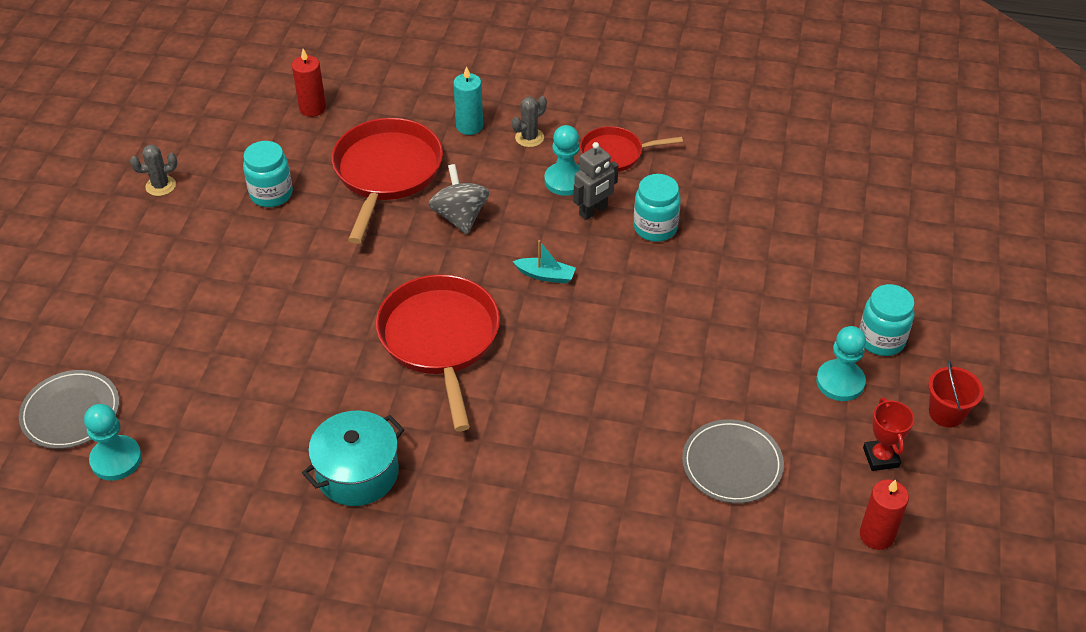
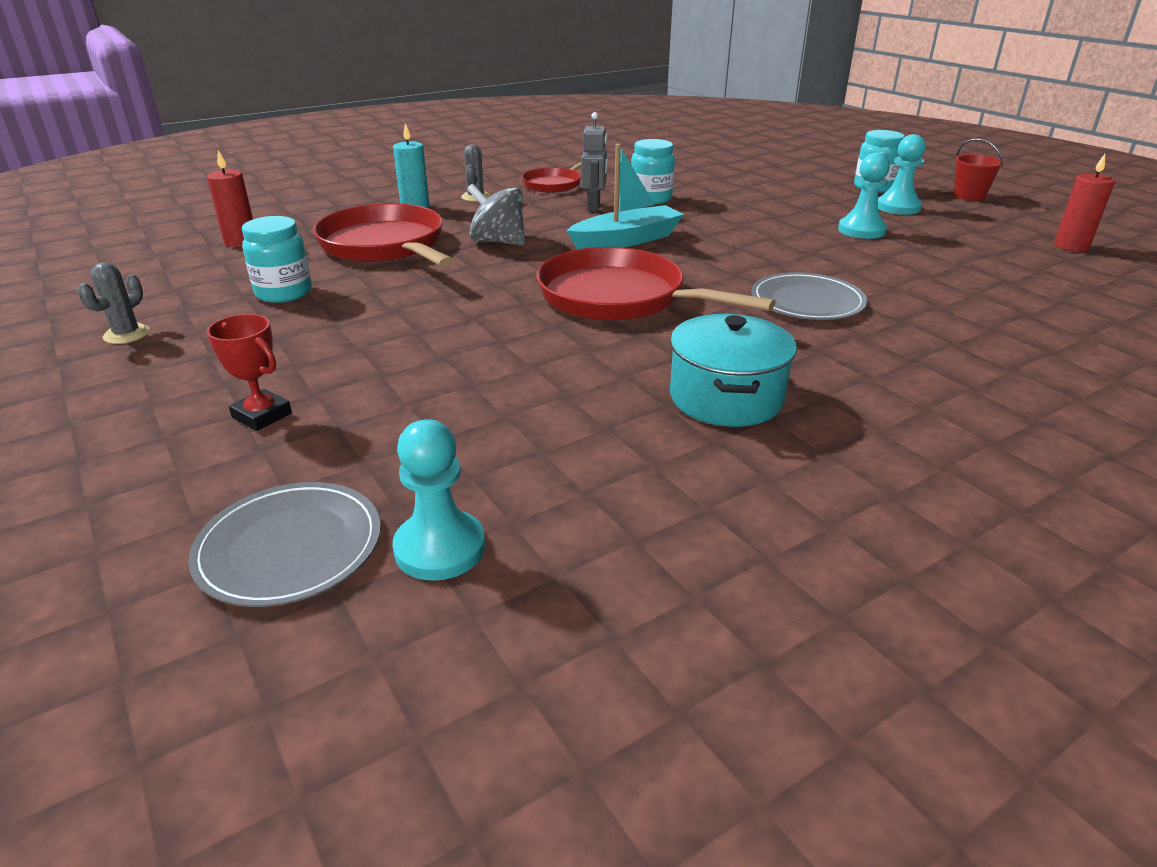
camera: 45 degrees left, 15 degrees down
(545, 275) = (626, 240): turquoise boat -> turquoise boat, size x1.88
(565, 180) = (544, 203): turquoise pawn -> turquoise pawn (861, 230)
(732, 464) = (938, 258): grey plate -> grey plate (807, 301)
(881, 457) = (990, 221): red trophy -> red trophy (262, 415)

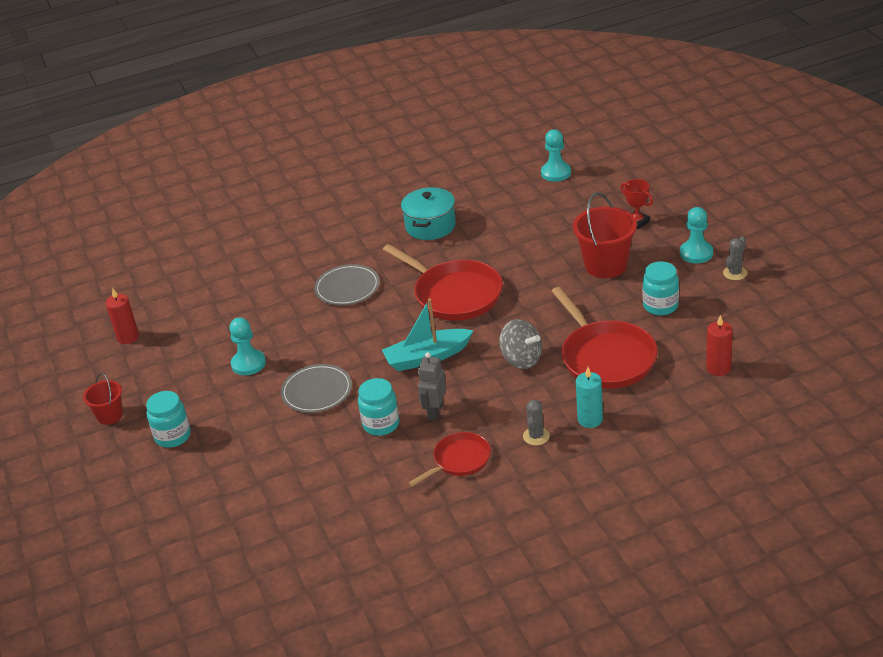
camera: 165 degrees left, 5 degrees up
(289, 547) = (606, 174): grey plate -> grey plate (317, 391)
(356, 340) = (605, 265): none -> red bucket
(898, 207) = (188, 398): turquoise pawn -> turquoise pawn (696, 253)

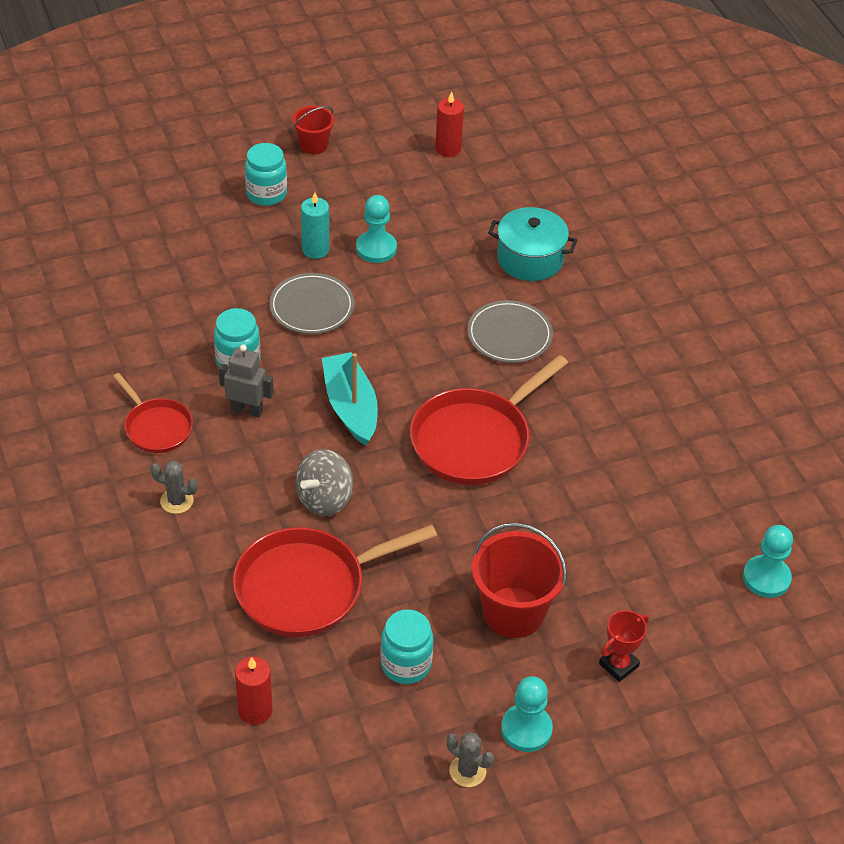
camera: 85 degrees right, 10 degrees up
(430, 226) = (639, 422): turquoise pot -> turquoise pot (530, 259)
(590, 419) = (191, 557): turquoise candle -> turquoise candle (315, 249)

